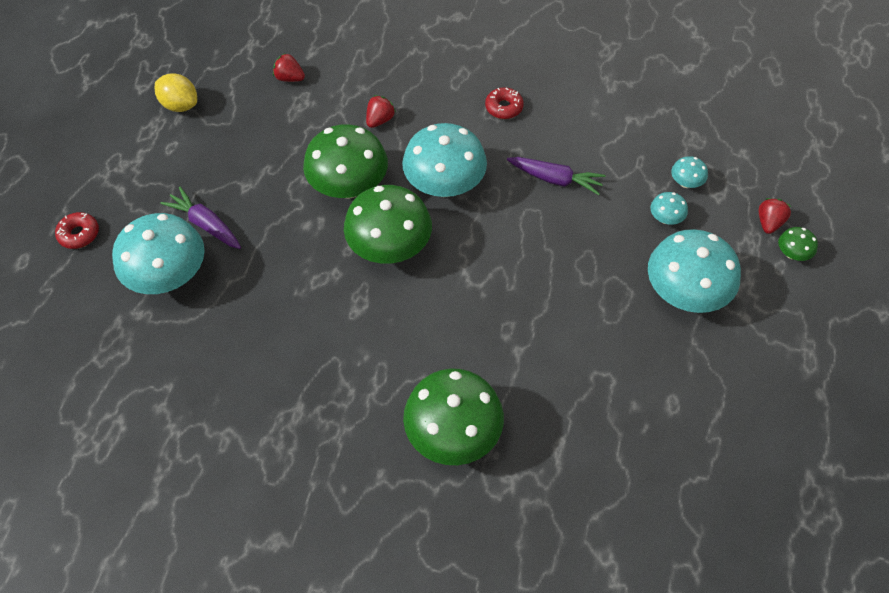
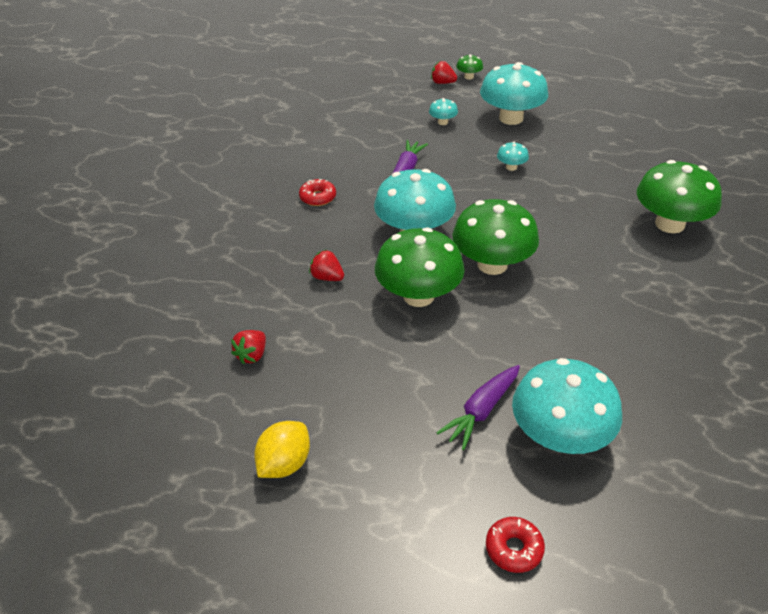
camera: 90 degrees left, 15 degrees down
(686, 183) = (406, 112): turquoise mushroom -> turquoise mushroom (511, 167)

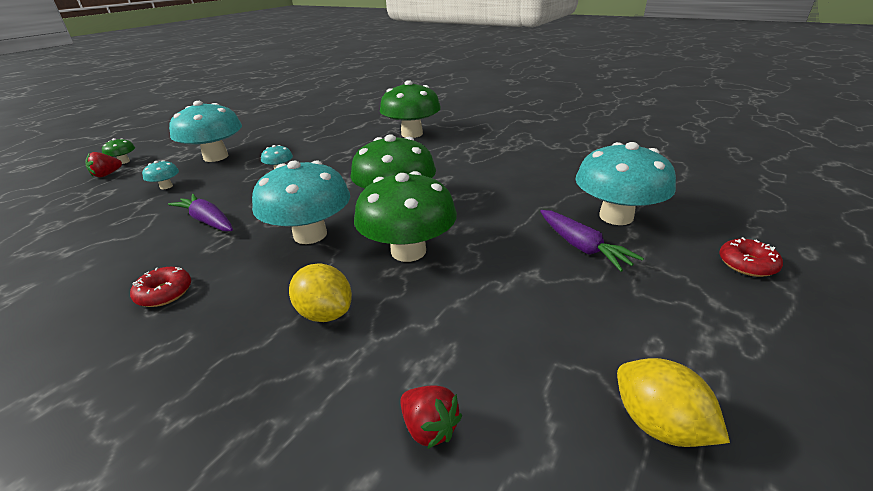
camera: 70 degrees left, 10 degrees down
(327, 277) = (325, 313): red strawberry -> yellow lemon

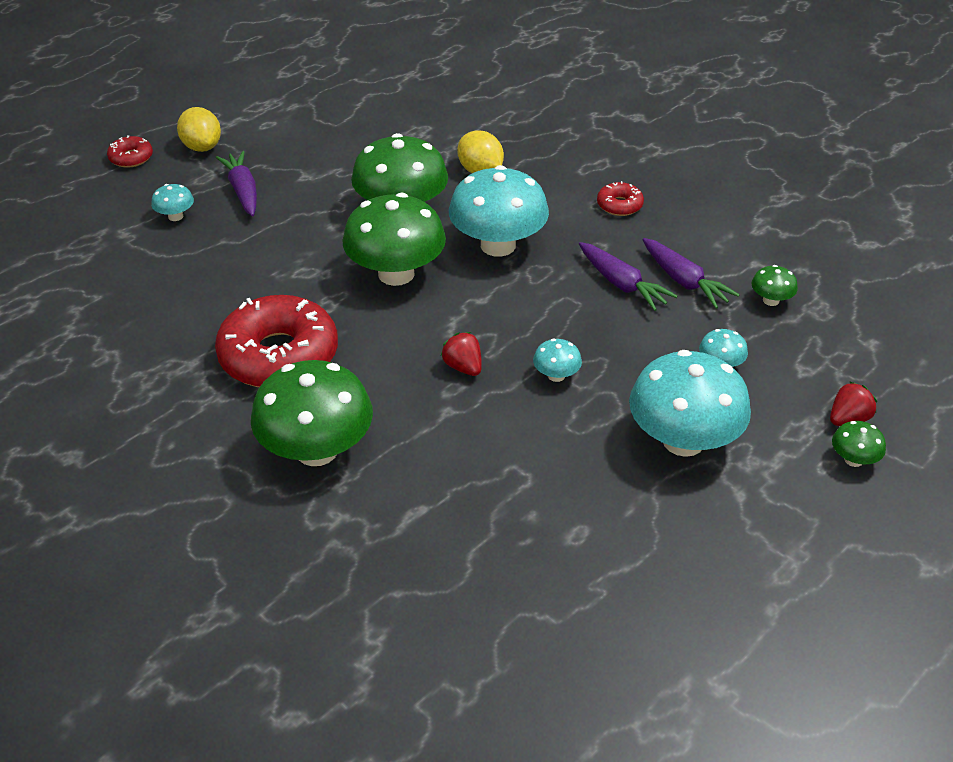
camera: 170 degrees left, 10 degrees up
(85, 226) = (771, 300): none -> green mushroom
(150, 230) = (684, 281): none -> purple carrot
(429, 427) = (423, 110): red strawberry -> red strawberry (463, 367)
(454, 157) = (279, 356): none -> red donut
(616, 216) = (175, 216): turquoise mushroom -> turquoise mushroom, size x0.44
(658, 424) = (304, 97): yellow lemon -> yellow lemon (202, 147)

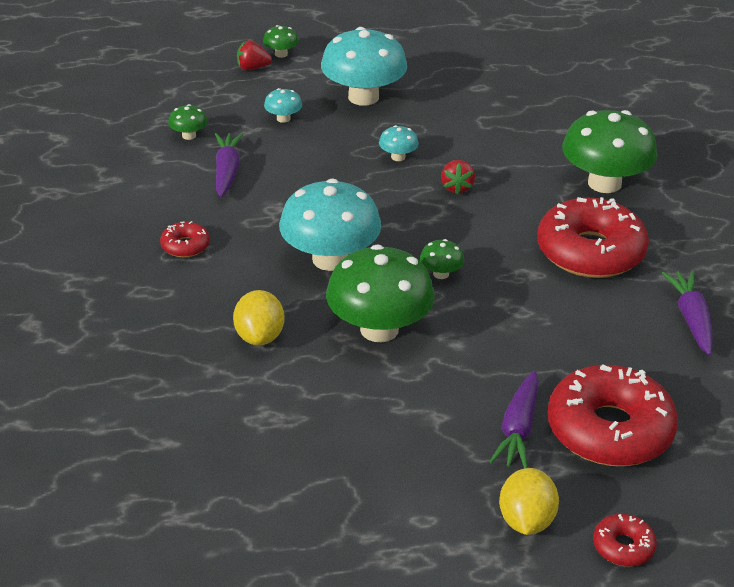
camera: 145 degrees left, 5 degrees down
(175, 216) = (609, 430): turquoise mushroom -> red donut
(396, 274) = (441, 274): green mushroom -> green mushroom, size x0.44
(622, 284) = (274, 189): purple carrot -> purple carrot (691, 318)

